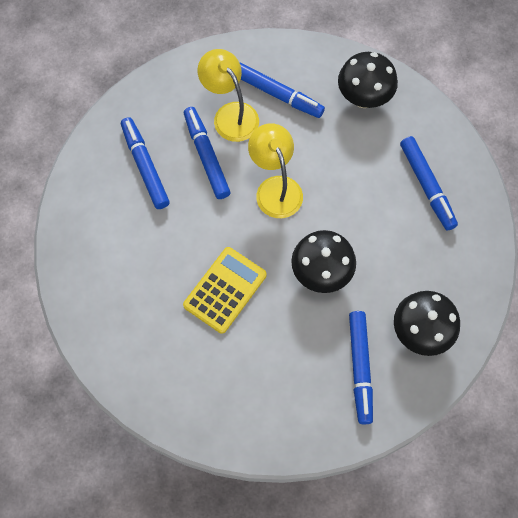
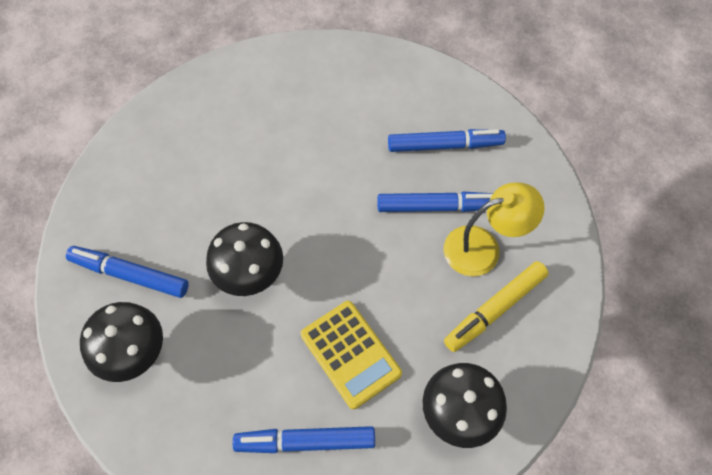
camera: 110 degrees right, 5 degrees down
(225, 290) = (274, 177): yellow calculator -> yellow calculator (350, 354)
(275, 188) = (371, 264): yellow lamp -> none
(278, 94) = (495, 309): blue marker -> yellow marker

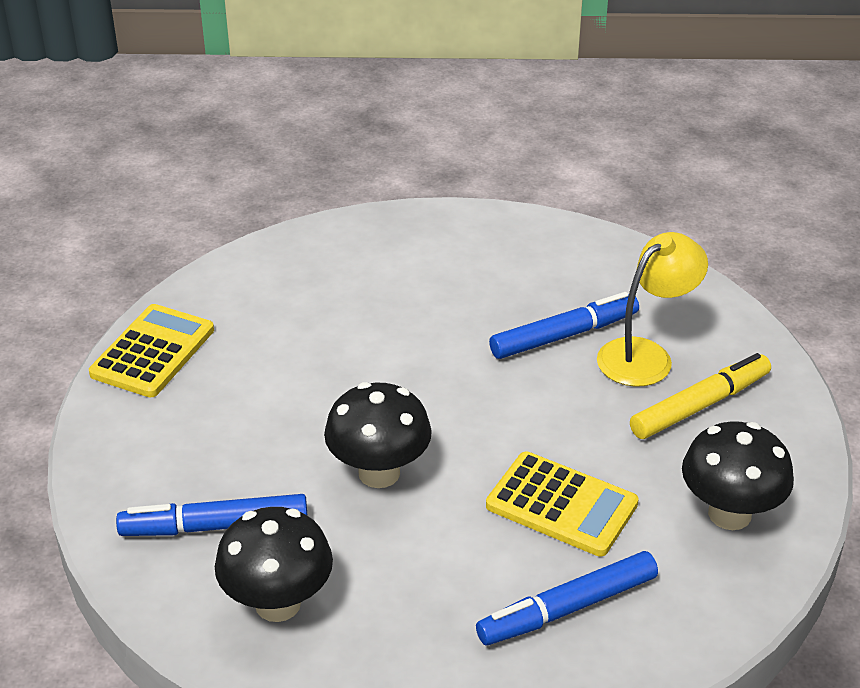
camera: 25 degrees left, 25 degrees down
(166, 114) = (153, 352): none -> yellow calculator
(445, 145) = (532, 278): blue marker -> none
(495, 309) = (700, 405): yellow marker -> yellow marker turned 150 degrees counterclockwise

